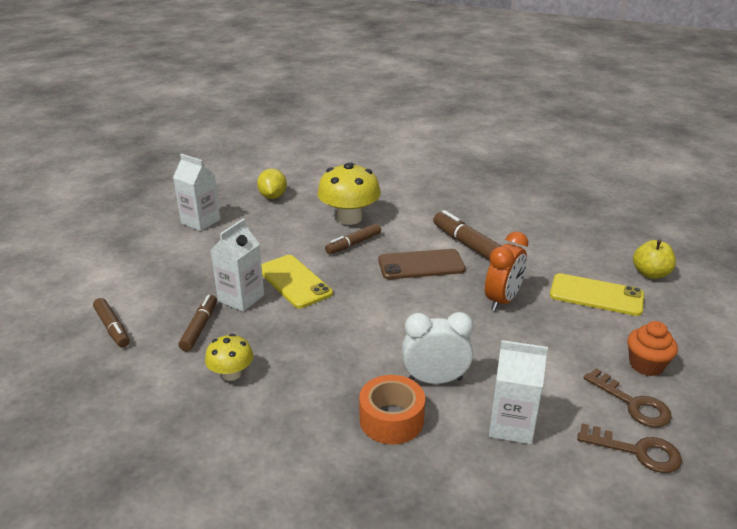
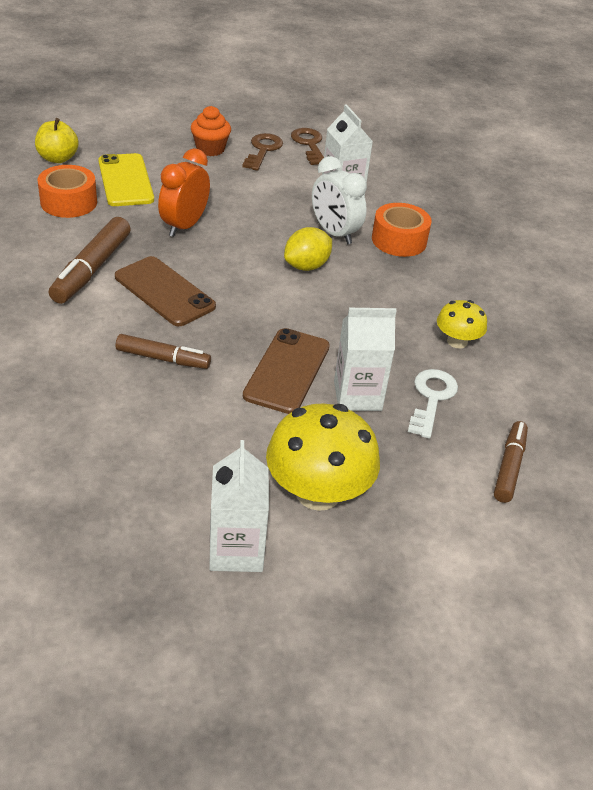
camera: 130 degrees left, 10 degrees up
(199, 327) = (431, 399): brown marker -> white key
(273, 197) = (87, 510): yellow lemon -> yellow lemon (306, 266)
(294, 281) = (287, 371): yellow phone -> brown phone
(349, 218) = (96, 390): yellow mushroom -> yellow mushroom (318, 492)
(502, 300) = (184, 226): orange clock -> orange clock turned 60 degrees counterclockwise
(570, 260) = (68, 202): none -> orange tape

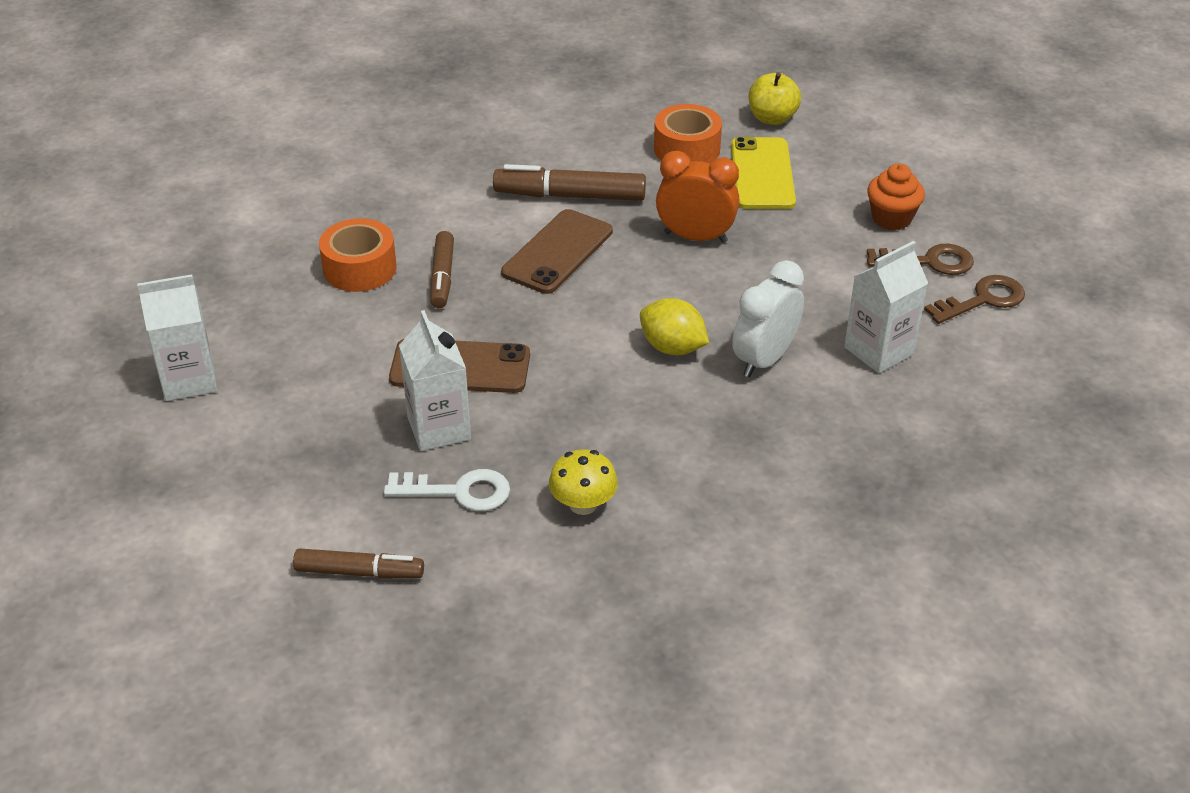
camera: 80 degrees right, 0 degrees up
(125, 180) = (762, 174): yellow phone -> yellow phone turned 60 degrees counterclockwise
(318, 492) = (277, 421): yellow mushroom -> none
(399, 240) = (789, 422): orange tape -> orange tape (359, 268)

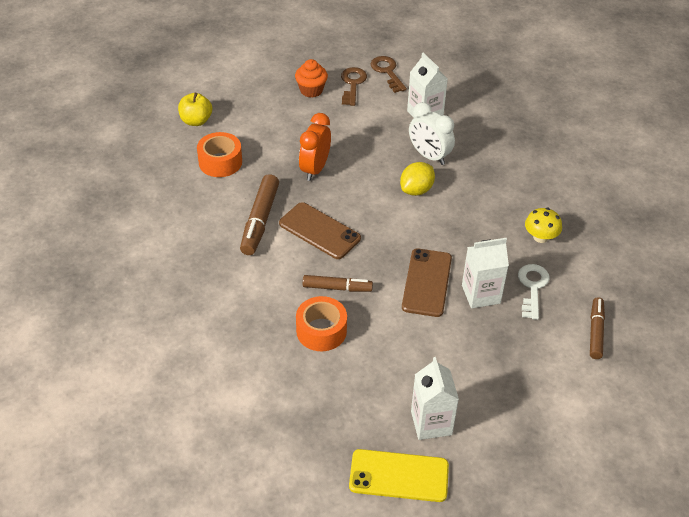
camera: 85 degrees left, 5 degrees up
(762, 174) = (256, 133): yellow phone -> yellow phone (399, 476)

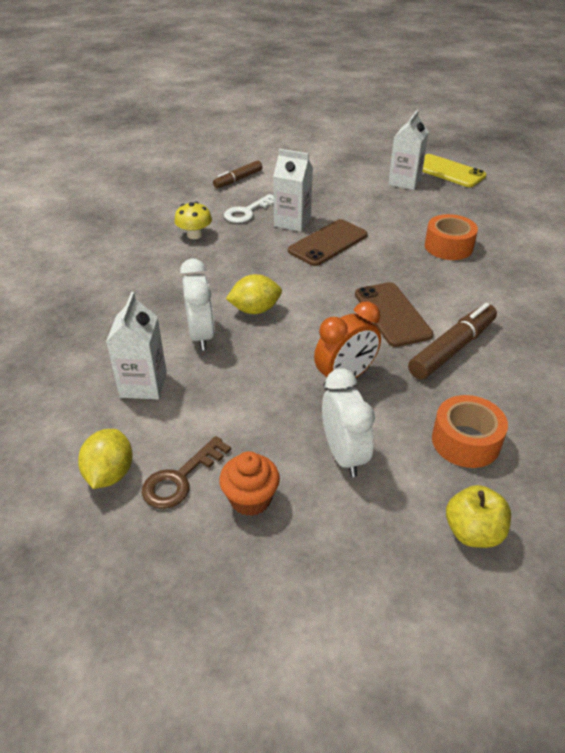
camera: 145 degrees left, 5 degrees down
(282, 127) = (344, 455): none -> white clock
(337, 288) = (411, 267): brown marker -> none
(387, 72) = (110, 474): brown key -> yellow lemon

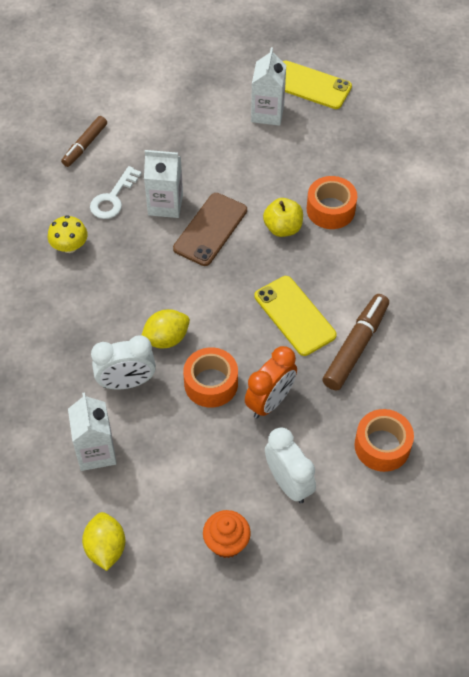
camera: 15 degrees left, 15 degrees up
(181, 478) = (165, 538): brown key -> none
(201, 335) = (126, 382): white clock -> white clock turned 105 degrees clockwise
(287, 351) = (211, 383): none -> orange tape
(392, 314) = (295, 315): brown phone -> yellow phone
(473, 532) = (399, 529): yellow apple -> yellow apple (283, 228)

